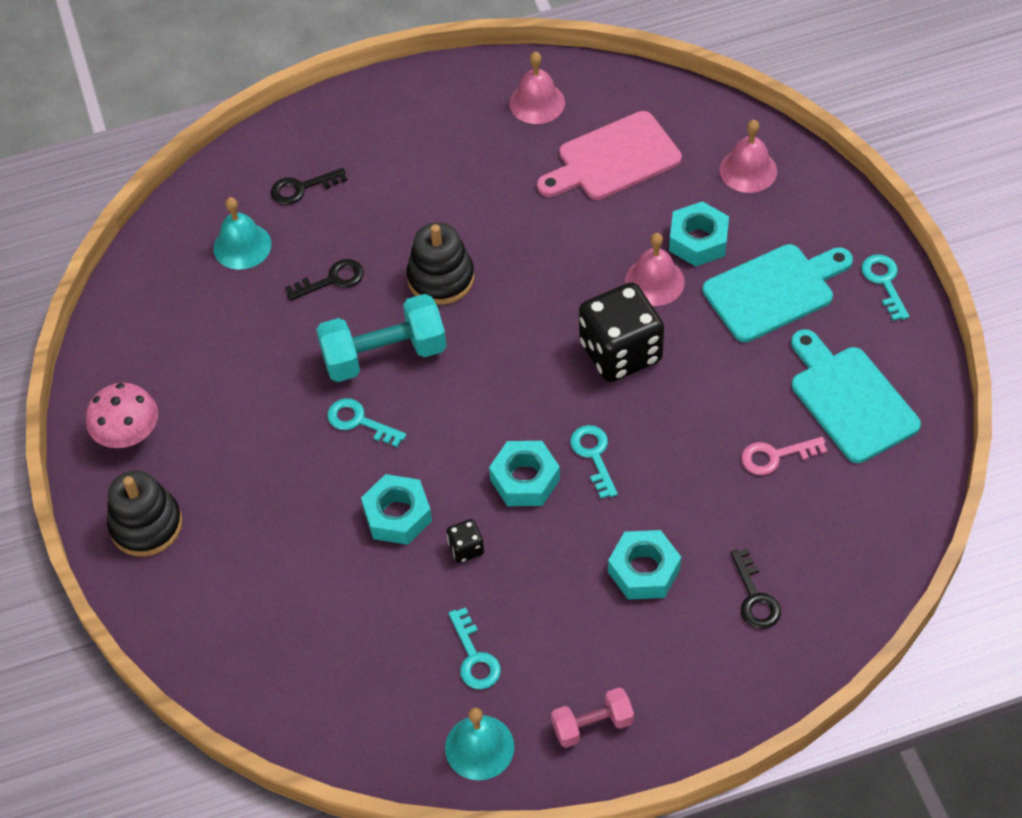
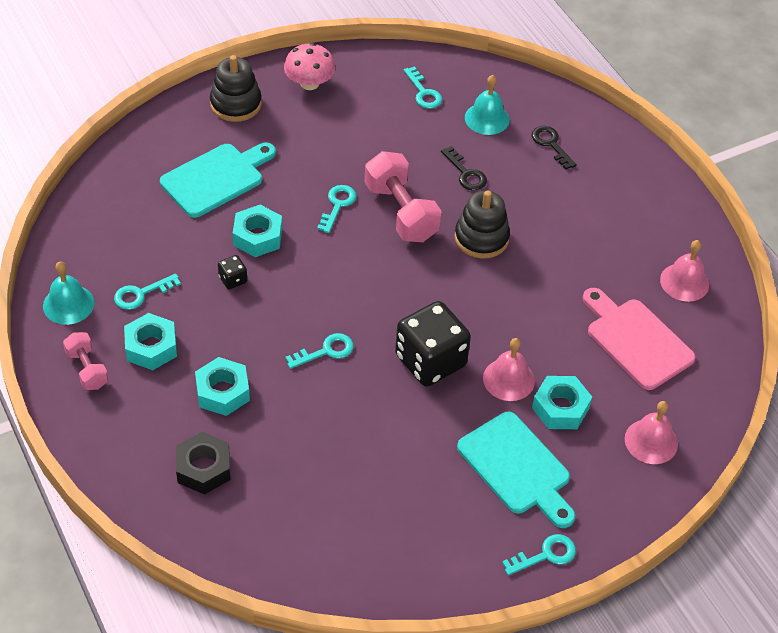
camera: 75 degrees right, 5 degrees down
(179, 306) = (423, 93): none -> turquoise key
(384, 355) = (401, 212): turquoise dumbbell -> pink dumbbell
(525, 479) = (298, 309): turquoise nut -> turquoise nut (151, 347)
(755, 597) = (203, 468): black key -> black nut
(775, 456) = (341, 476): pink key -> none
(849, 399) = (409, 530): turquoise cutting board -> turquoise cutting board (216, 178)

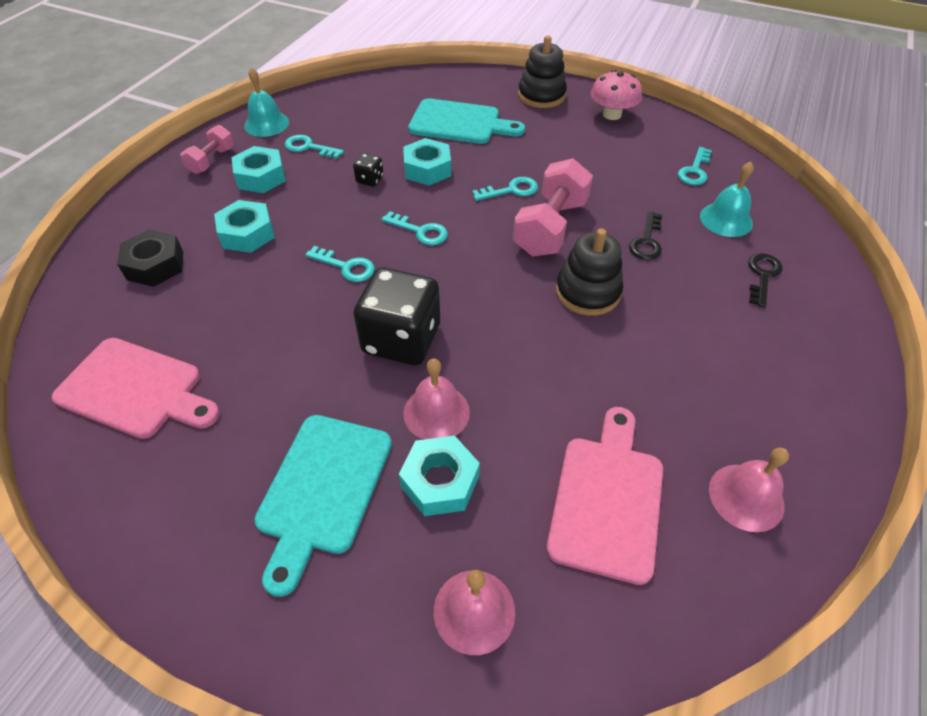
camera: 55 degrees right, 0 degrees up
(339, 532) = (136, 389): none -> pink cutting board
(546, 555) = (212, 595): turquoise key -> turquoise key (420, 231)

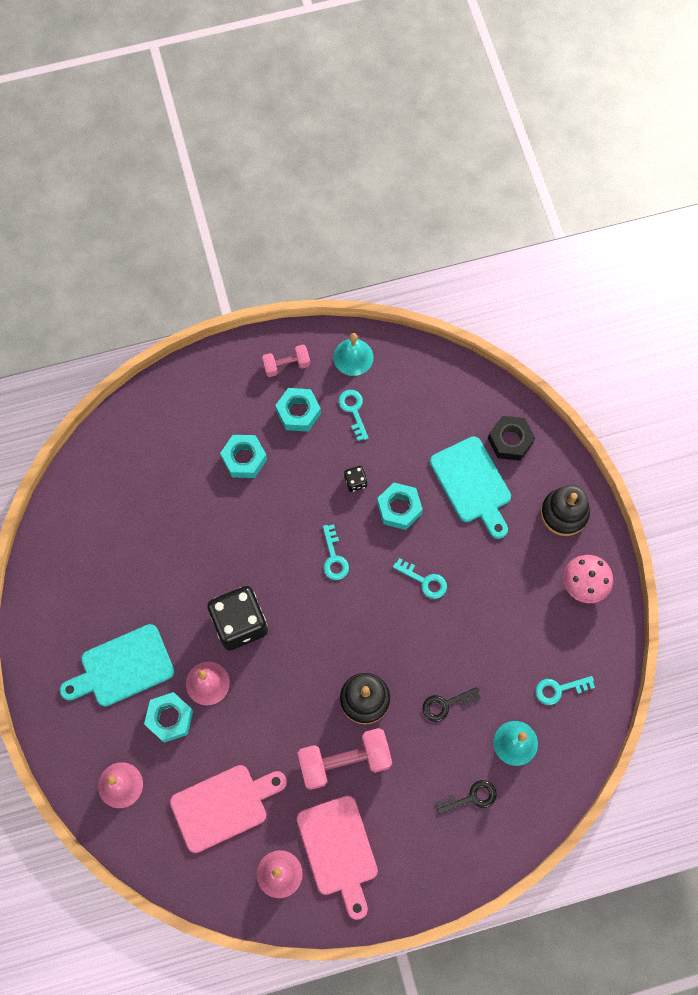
camera: 50 degrees right, 20 degrees up
(136, 389) = (100, 522): pink cutting board -> pink cutting board (339, 850)
(155, 265) = (178, 436): black nut -> black nut (510, 441)
(346, 267) = (267, 542): turquoise key -> none
(550, 227) = (407, 634): pink dumbbell -> pink dumbbell (344, 761)

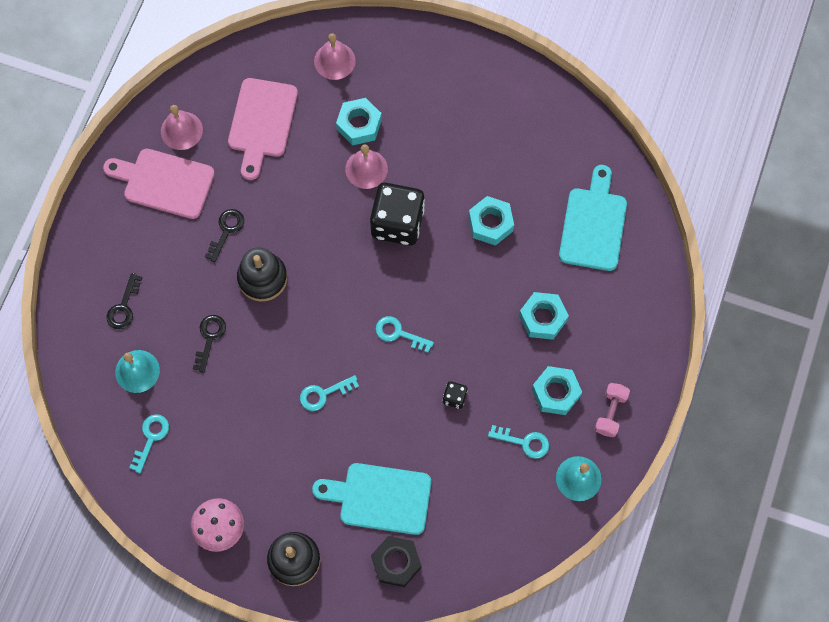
camera: 125 degrees right, 0 degrees up
(122, 668) = (426, 114): turquoise cutting board -> turquoise cutting board (593, 224)
(344, 761) = (226, 231): pink dumbbell -> black key
(399, 508) = (403, 418): turquoise nut -> turquoise nut (490, 223)

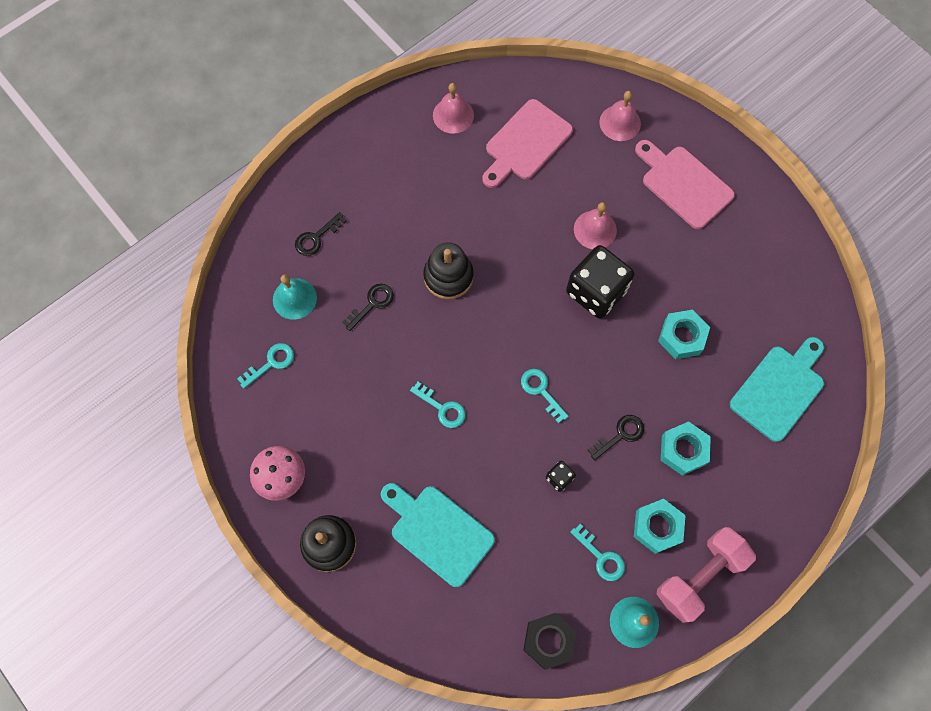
camera: 30 degrees right, 0 degrees up
(164, 183) = (412, 151): pink cutting board -> pink cutting board (683, 184)
(226, 231) = (441, 219): black key -> black key (620, 435)
(323, 394) = (442, 408): turquoise key -> turquoise key turned 150 degrees counterclockwise
(359, 125) = (610, 188): turquoise nut -> none
(396, 563) = (418, 601): black nut -> black nut (548, 641)
(610, 413) = (699, 576): pink dumbbell -> pink dumbbell, size x1.76

